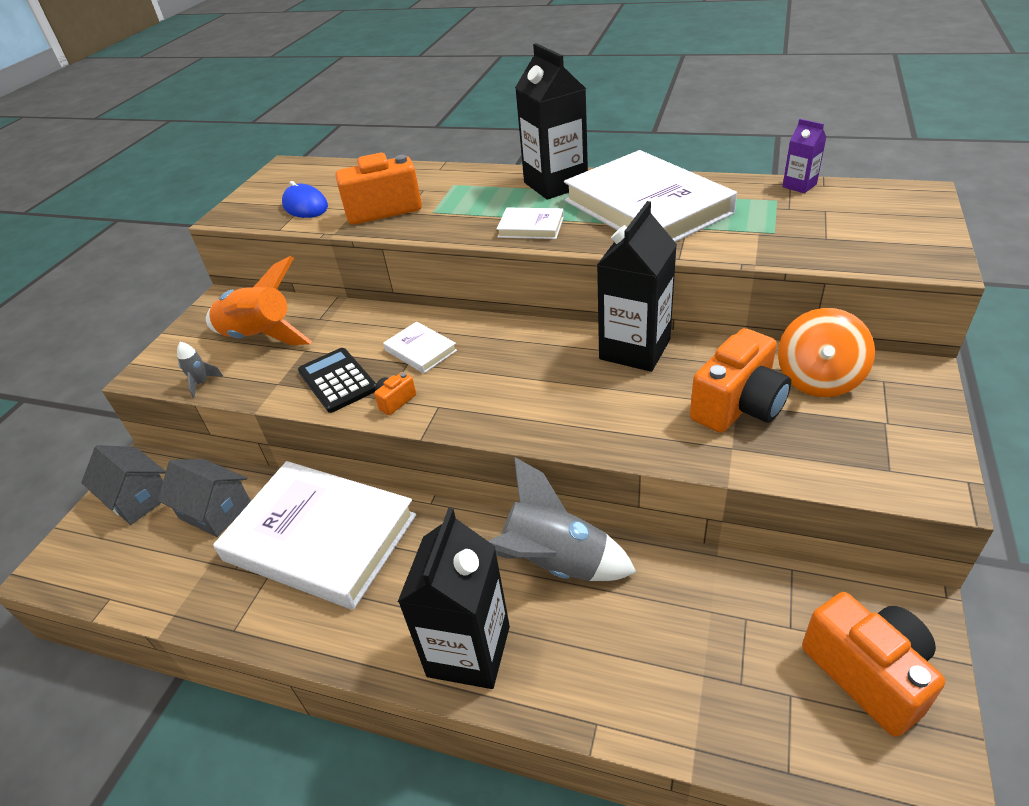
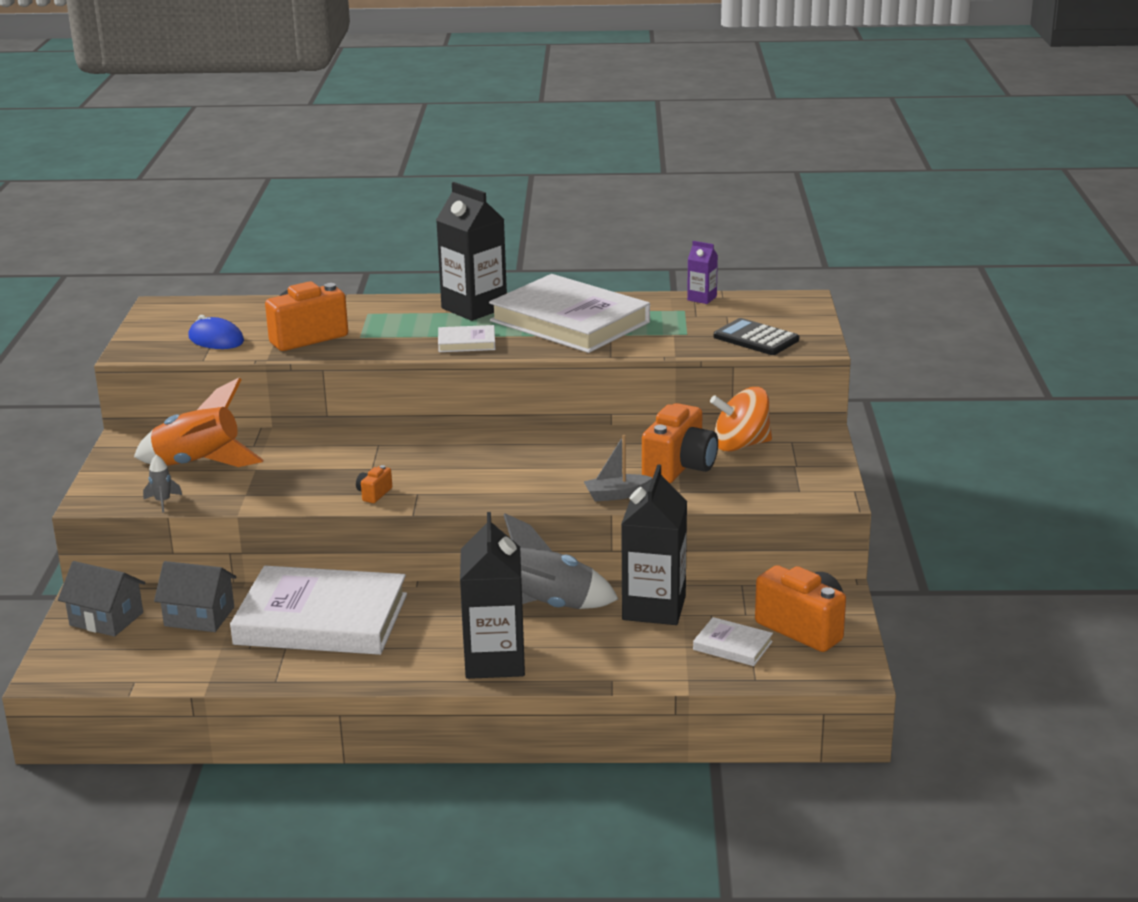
camera: 20 degrees left, 15 degrees down
(337, 380) = (307, 486): black calculator -> black calculator (756, 338)
(420, 350) = (377, 459): white book -> white book (732, 646)
(634, 349) = (581, 440): black carton -> black carton (654, 608)
(653, 442) = (616, 495): none -> grey boat
(818, 379) = (740, 445): orange spinning top -> orange spinning top turned 75 degrees clockwise

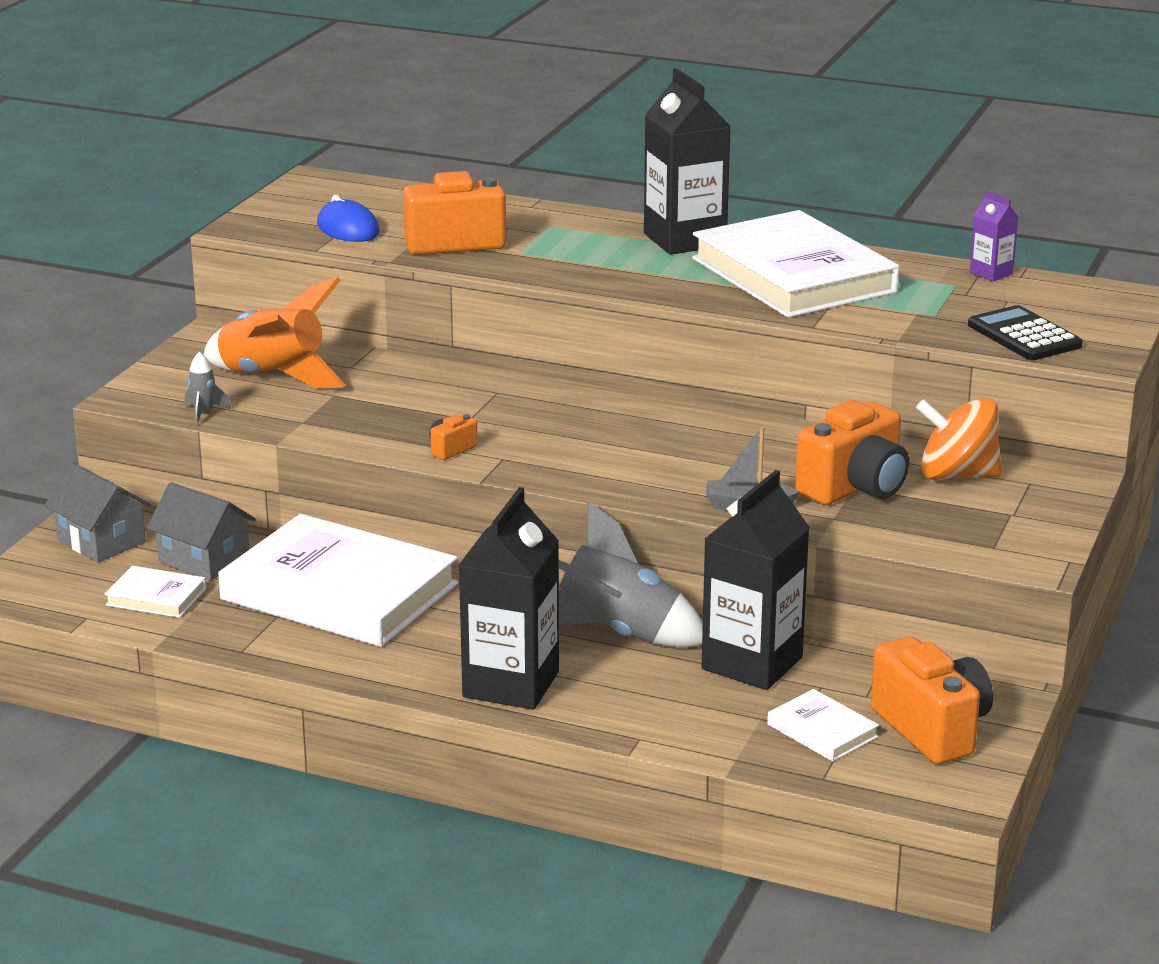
camera: 20 degrees right, 0 degrees up
(466, 342) = (643, 280): white book -> white book (156, 597)

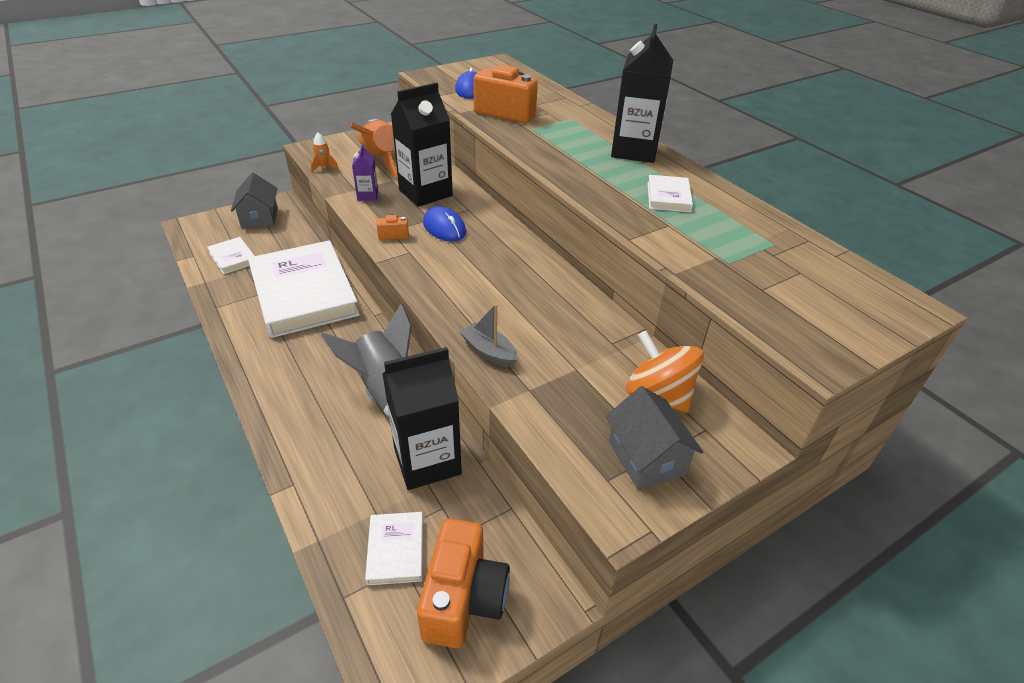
camera: 35 degrees right, 15 degrees up
(204, 413) = (324, 168): grey rocket -> orange rocket
(204, 559) = (280, 246): grey house -> grey house (646, 457)
(502, 420) = (444, 228): none -> blue mouse
(511, 684) = (289, 399): black carton -> black carton (425, 193)
(793, 275) = (668, 197): white book -> white book, size x0.43
(855, 488) = (574, 371): orange camera -> none
(991, 273) = (814, 245): purple carton -> purple carton (368, 195)
(1024, 335) = (778, 309): black calculator -> none

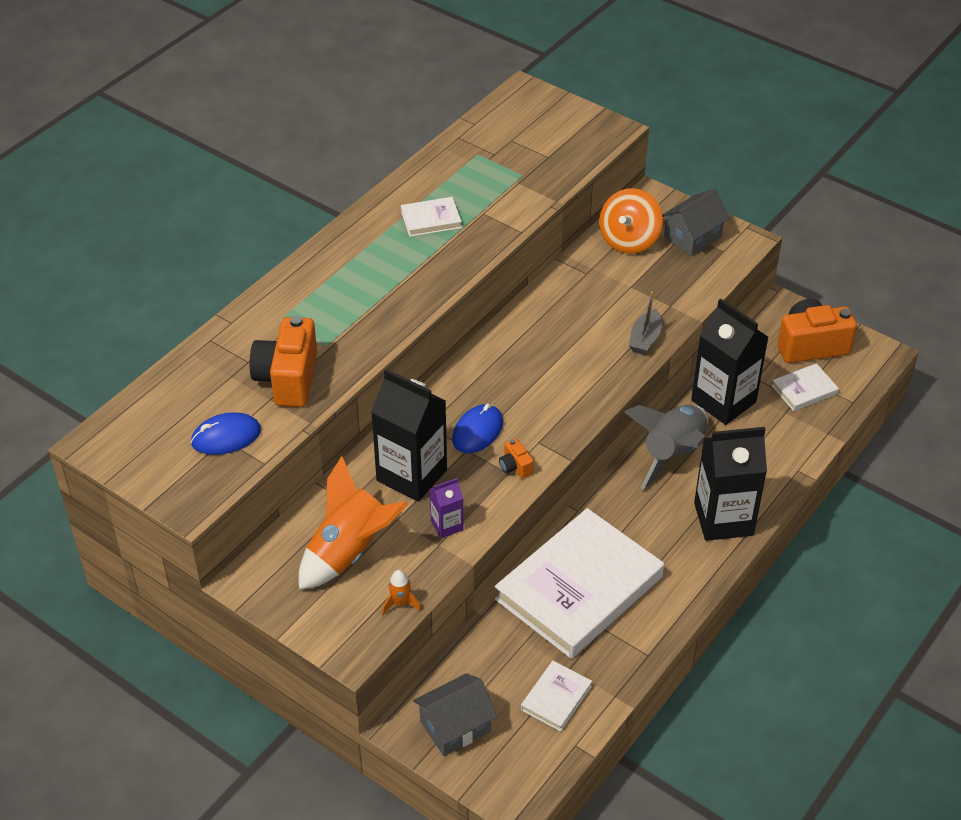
camera: 110 degrees left, 5 degrees up
(634, 151) = (341, 256): black carton -> black carton (723, 519)

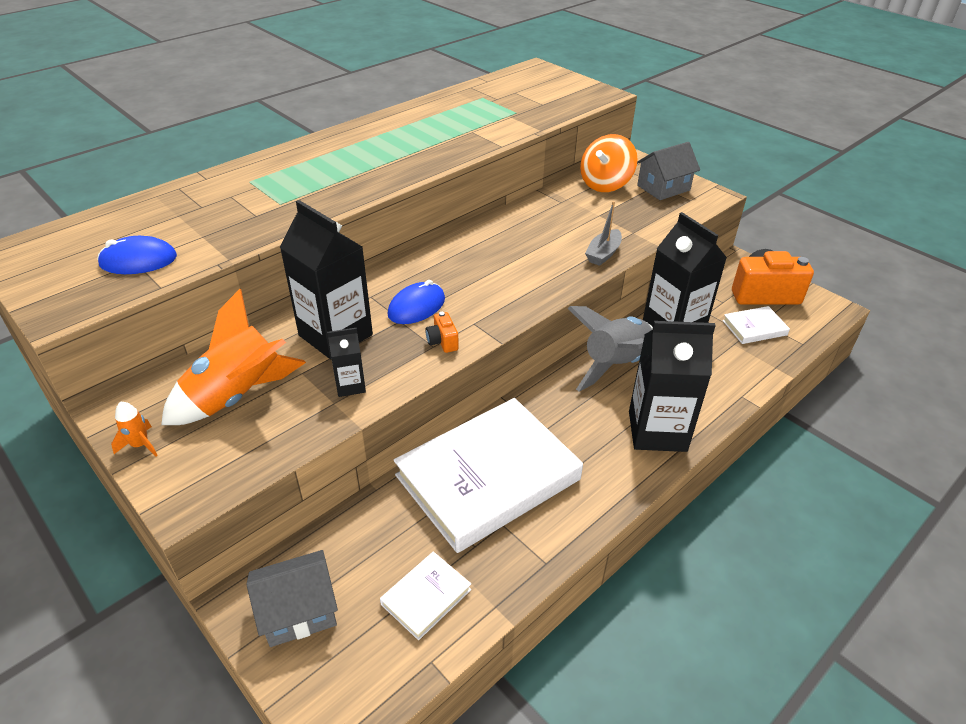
camera: 10 degrees right, 5 degrees down
(288, 379) = (229, 223): orange camera -> none
(400, 603) = (264, 456): orange rocket -> orange rocket (140, 445)
(431, 219) = (423, 131): white book -> none
(447, 525) = (350, 385): purple carton -> black carton

